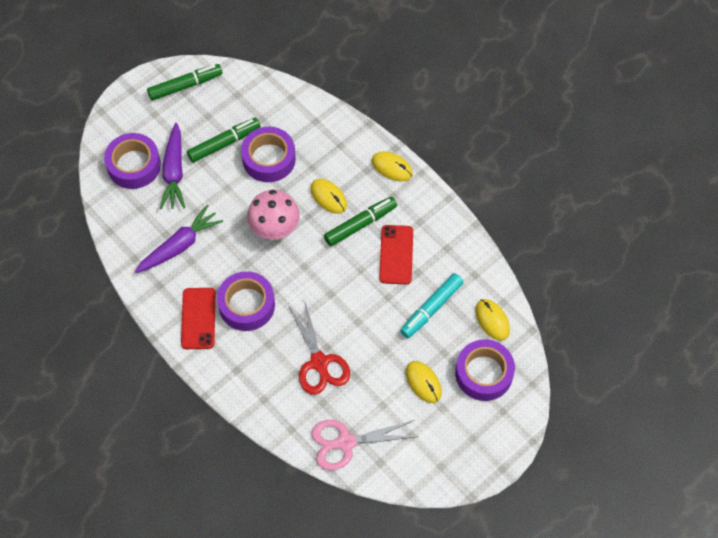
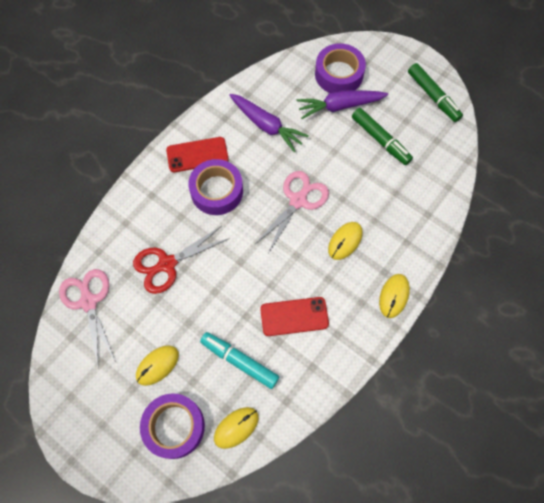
camera: 80 degrees right, 5 degrees up
(269, 159) = (374, 180): purple tape -> none
(275, 230) = (298, 200): pink mushroom -> pink scissors
(360, 224) = (321, 276): green marker -> none

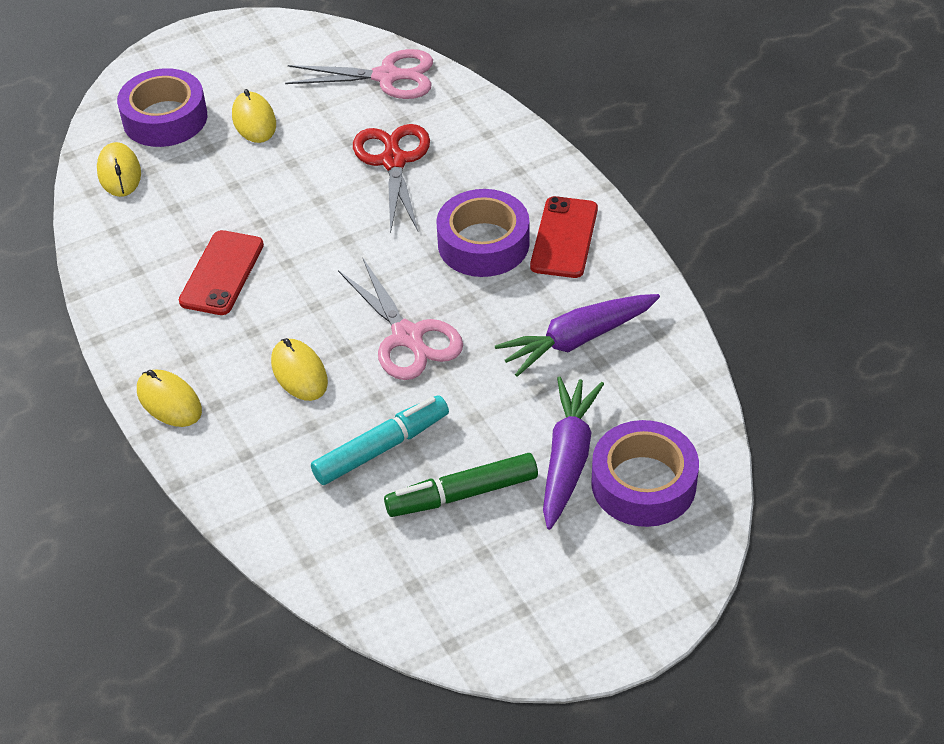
camera: 115 degrees right, 20 degrees down
(239, 361) = (201, 199): turquoise marker -> turquoise marker (381, 448)
(433, 96) = (517, 623): green marker -> none

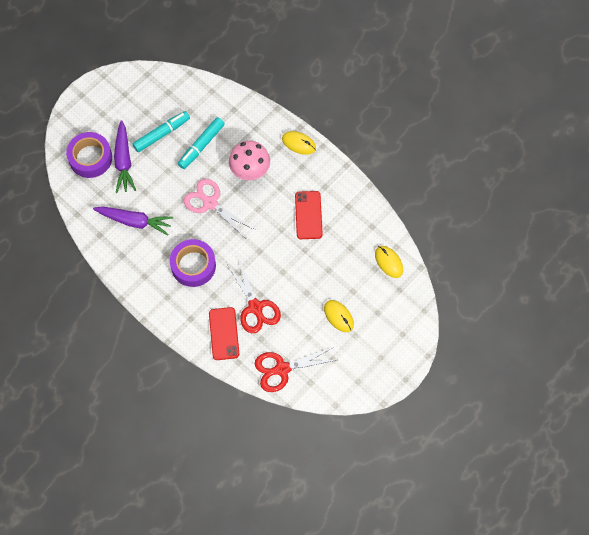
camera: 160 degrees right, 20 degrees up
(165, 118) = (385, 305): purple tape -> none
(299, 373) = (250, 172): yellow mouse -> pink mushroom
(387, 76) = (281, 369): pink scissors -> red scissors
(462, 494) = (161, 134): green marker -> turquoise marker
(564, 238) = (156, 280): red phone -> red phone (224, 333)
(577, 340) = (135, 221): purple carrot -> purple carrot turned 60 degrees clockwise

